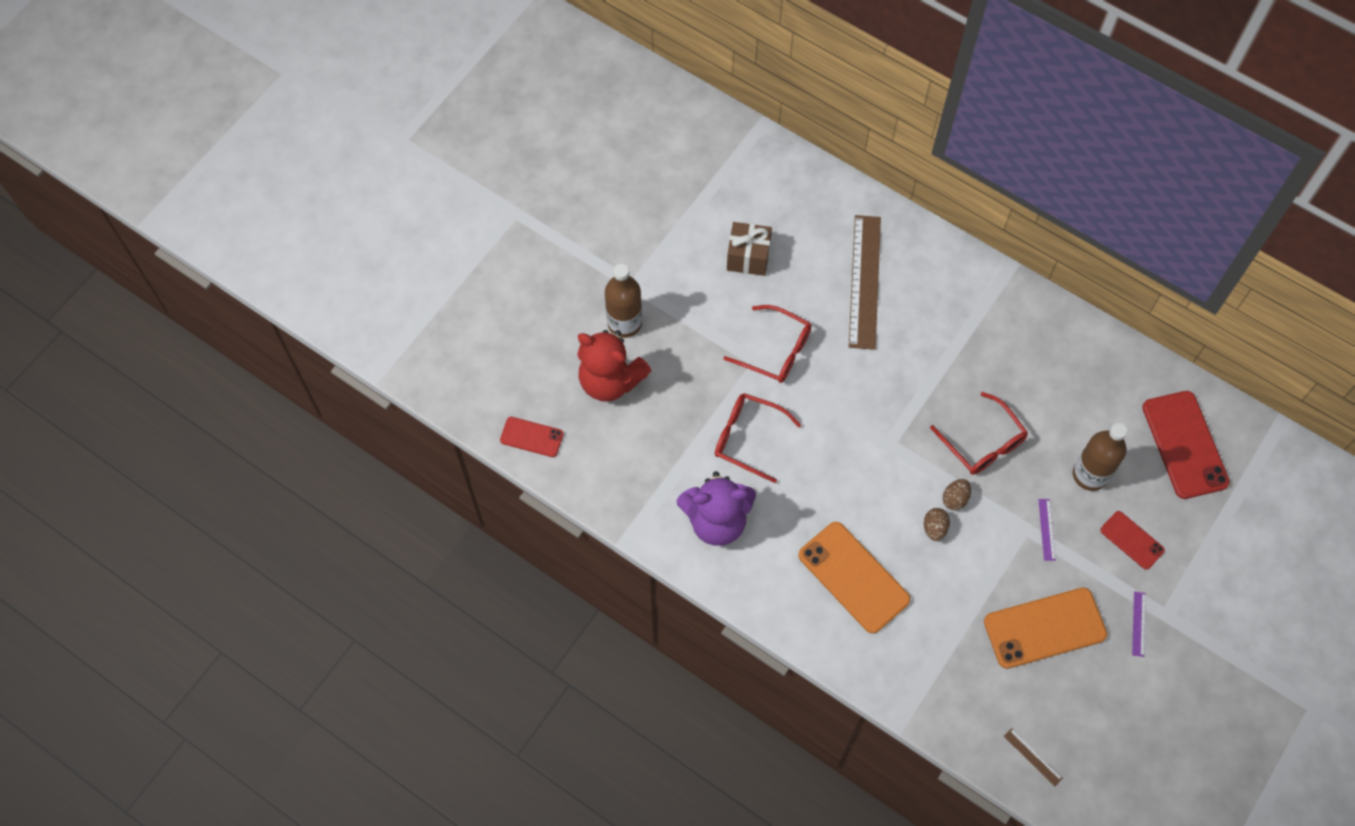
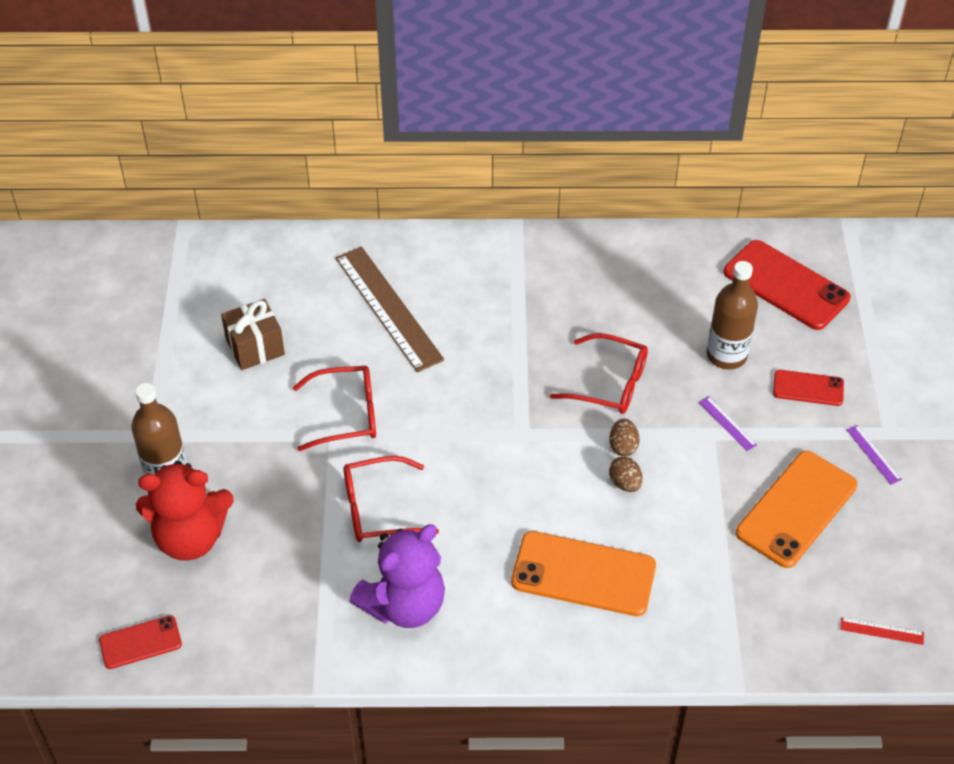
camera: 35 degrees left, 15 degrees down
(1033, 757) = (882, 631): brown ruler -> red ruler

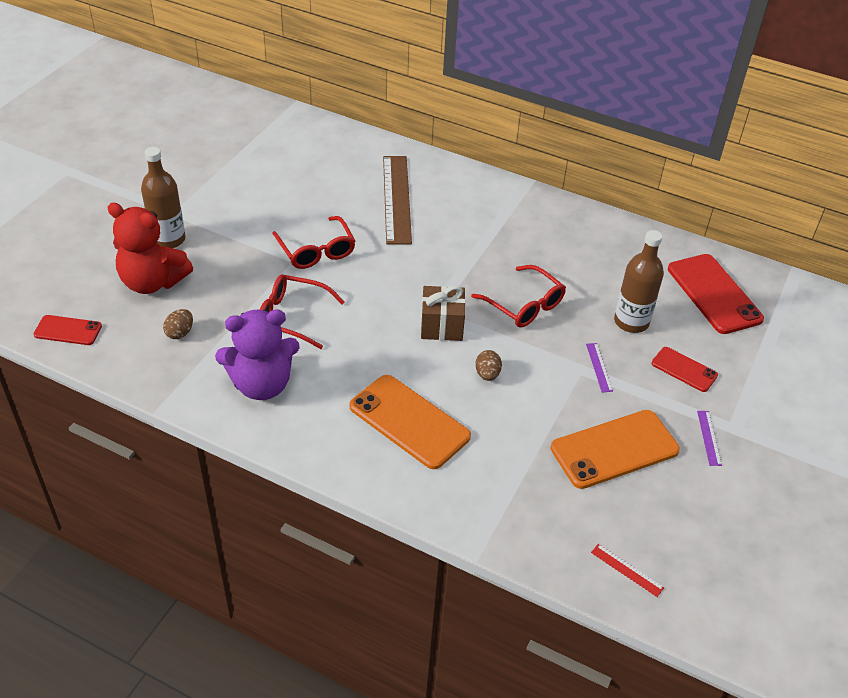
camera: 25 degrees right, 5 degrees down
(255, 347) = (287, 188): brown gift -> brown gift (442, 326)
(346, 414) = (316, 250): red glasses -> red glasses turned 45 degrees clockwise
(623, 446) = (504, 349): brown egg -> brown egg (180, 333)

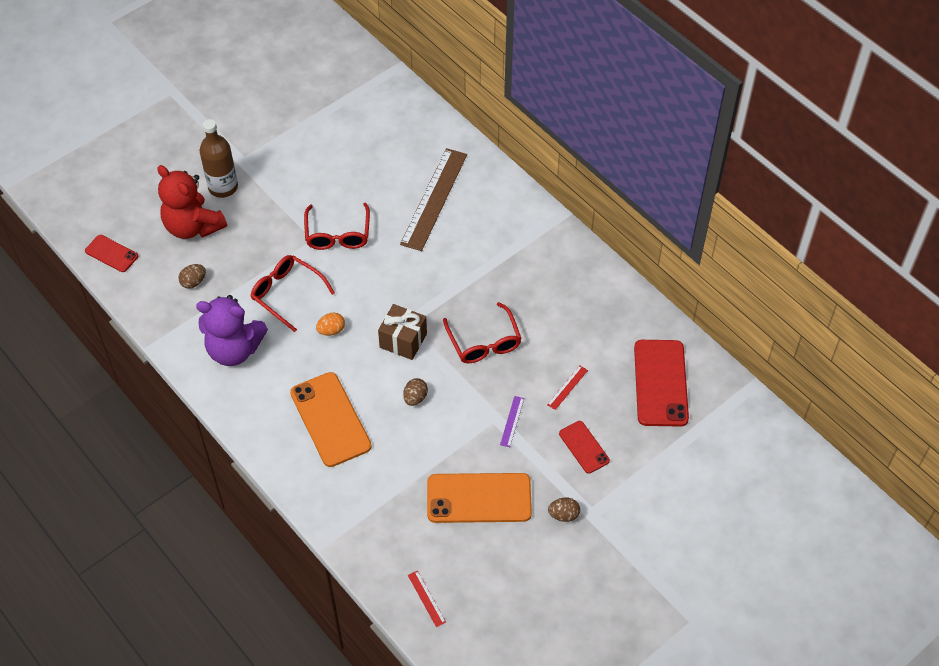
camera: 25 degrees right, 10 degrees up
(360, 337) = (331, 330): none -> orange egg
(631, 322) = (567, 387): brown bottle -> red ruler
(709, 437) = (563, 515): purple ruler -> brown egg

